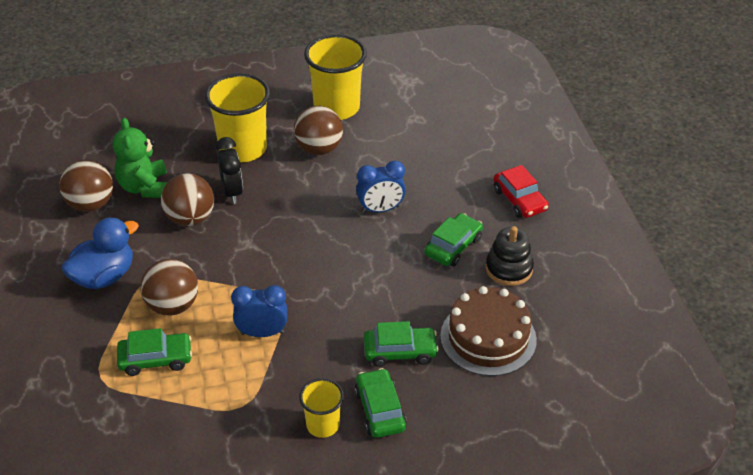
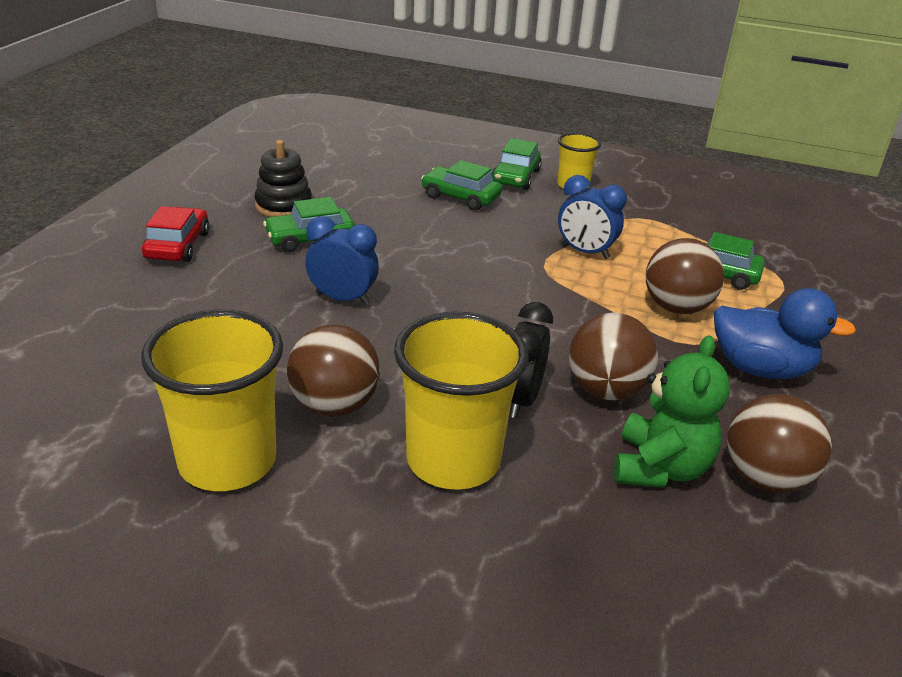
camera: 150 degrees left, 10 degrees down
(104, 276) = (761, 369): blue duck -> blue duck turned 150 degrees counterclockwise
(488, 338) = (372, 178): brown cake -> none

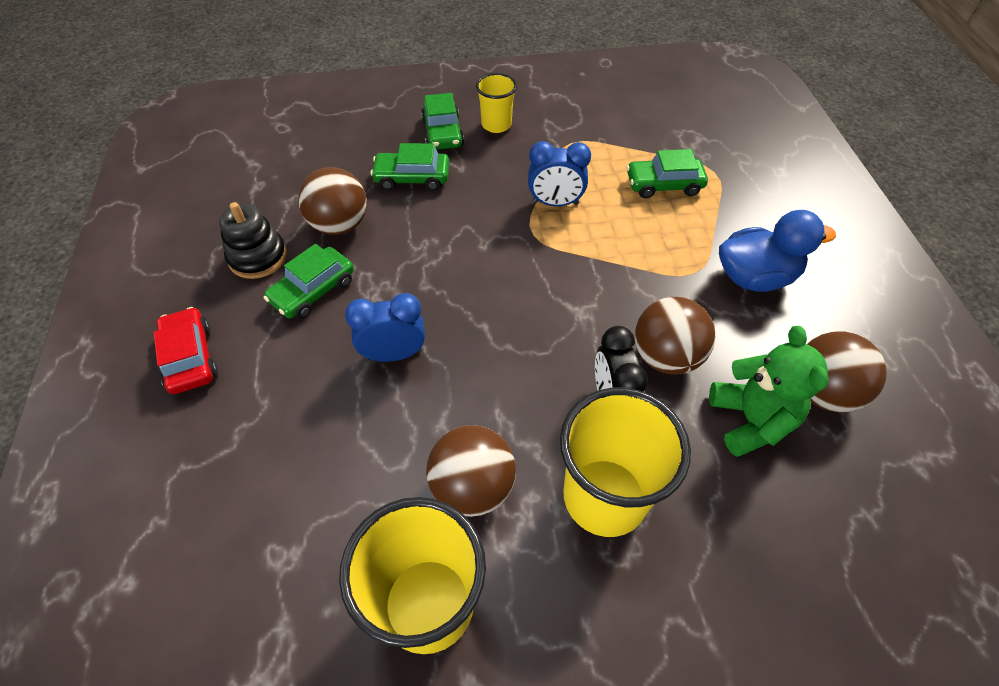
camera: 25 degrees left, 20 degrees up
(676, 307) = (660, 237): brown ball -> brown ball (340, 225)

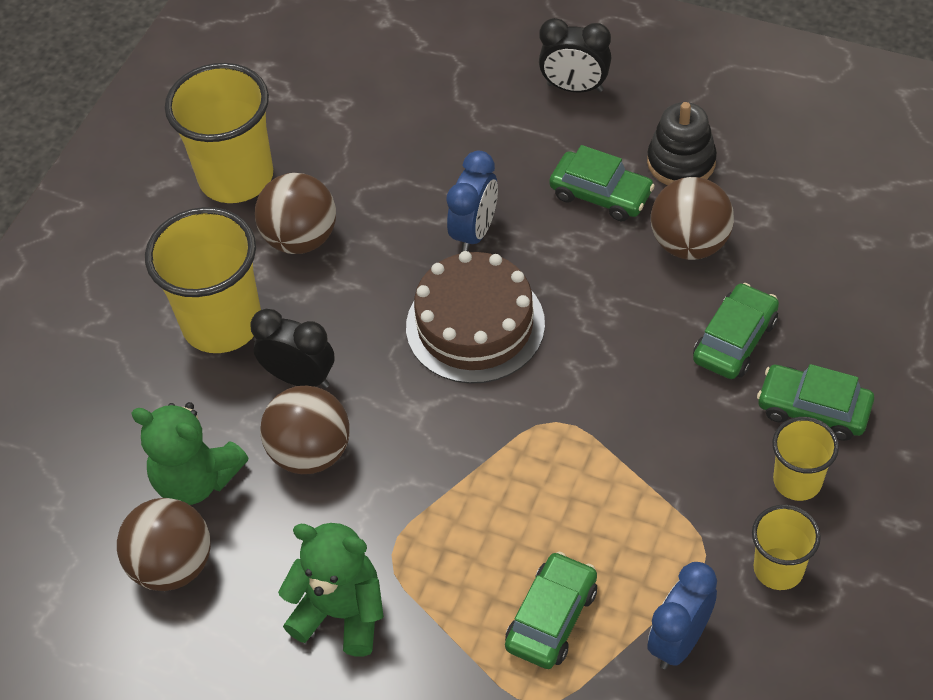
camera: 125 degrees right, 0 degrees up
(190, 358) = (575, 87): red car -> black clock
(313, 291) = (601, 194): green car -> green car turned 135 degrees clockwise
(485, 312) = (475, 325): none -> brown cake
(555, 203) = (595, 471): blue clock -> blue clock (679, 641)
(556, 115) = (778, 569): none -> yellow cup
(755, 277) = (341, 613): blue duck -> green teddy bear

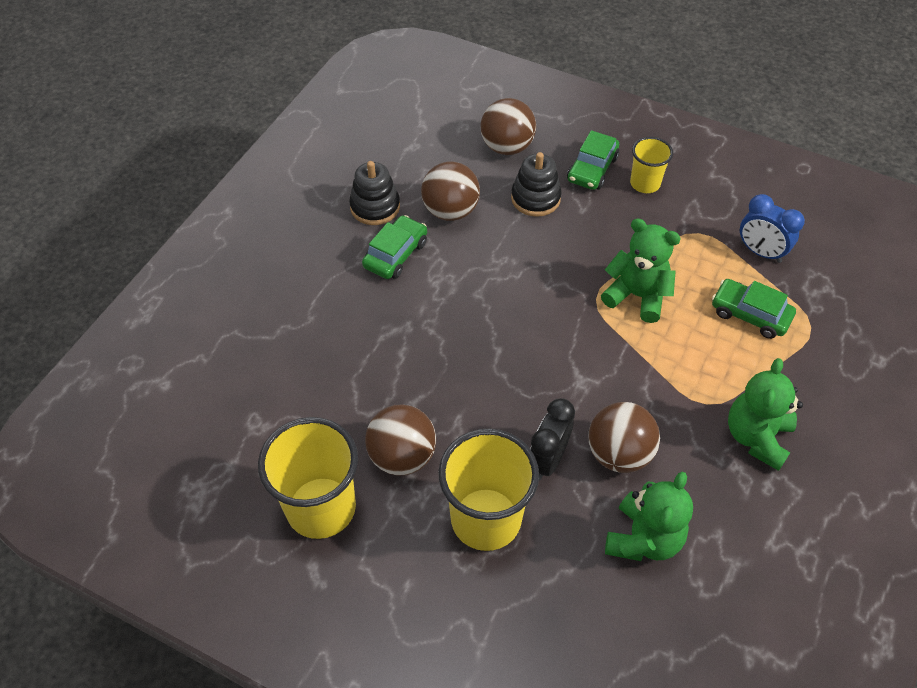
camera: 90 degrees left, 0 degrees up
(173, 565) = (724, 555): brown ball -> brown ball (507, 147)
(475, 232) = (417, 334): blue clock -> none
(475, 325) = (507, 339): brown cake -> none
(567, 471) = (637, 296): none -> green teddy bear
(575, 87) = (284, 259): black clock -> none
(735, 340) = (535, 198): green car -> black stacking toy
(778, 569) = (707, 200): yellow cup -> none

